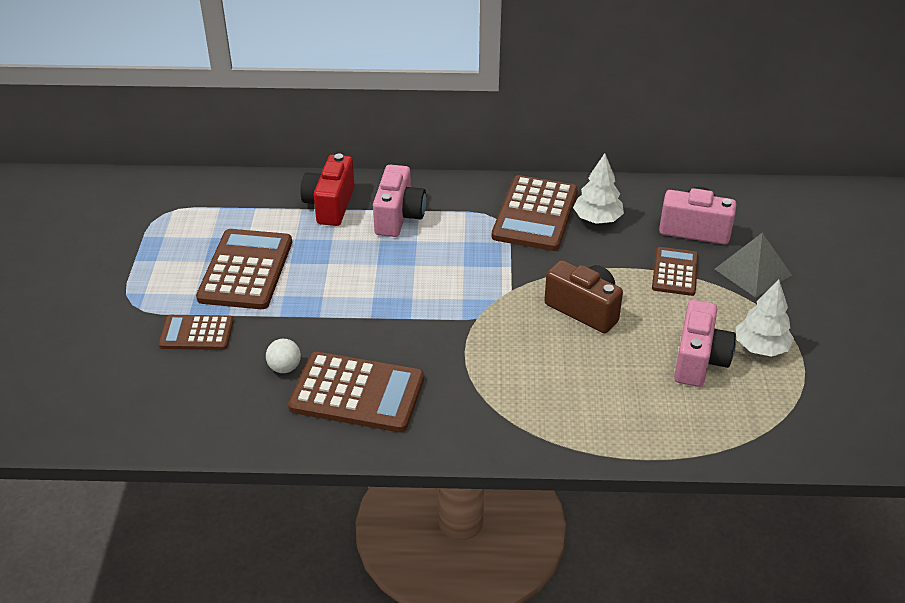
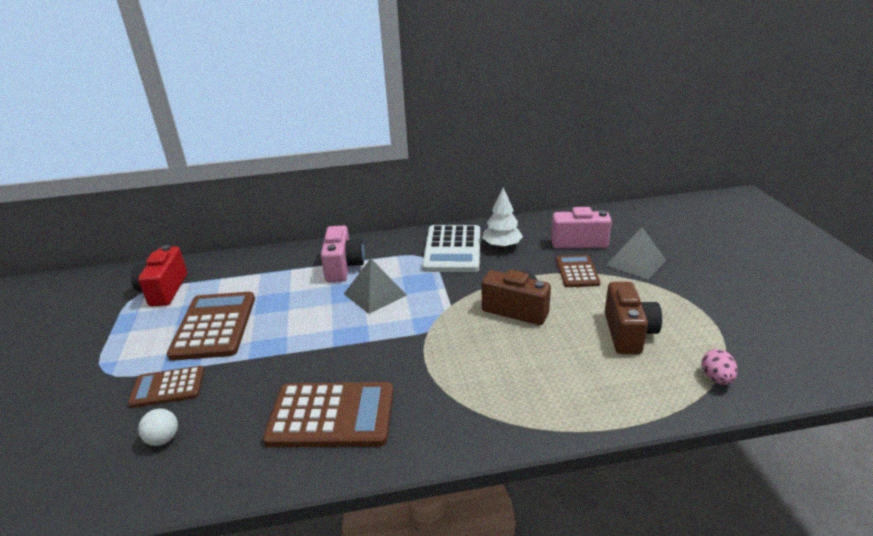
camera: 10 degrees left, 10 degrees down
(284, 368) = (257, 404): white ball -> white ball (163, 439)
(330, 205) = (284, 267): red camera -> red camera (164, 290)
(428, 261) = (375, 294): none -> grey pyramid
(535, 214) = (452, 249): brown calculator -> white calculator
(699, 360) = (628, 333): pink camera -> brown camera
(761, 347) = (672, 315): white tree -> none
(769, 428) = (716, 378): none -> pink egg

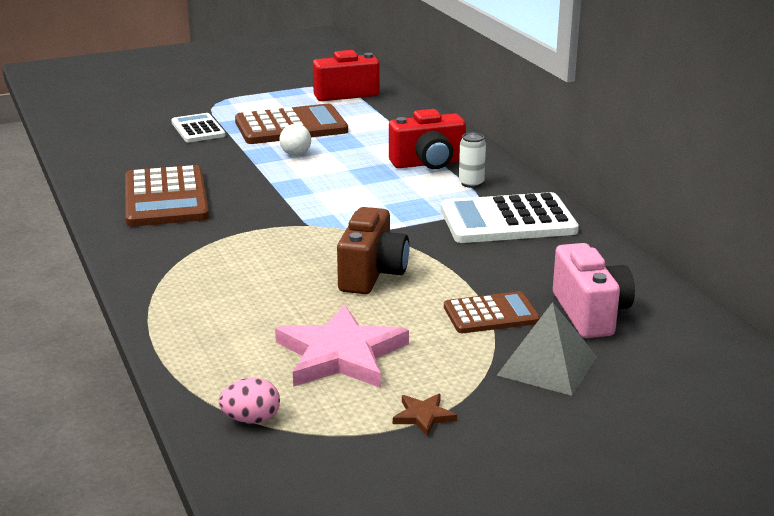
camera: 75 degrees right, 5 degrees down
(163, 439) = (135, 142): white ball -> white ball (295, 154)
(168, 387) = (198, 129): brown calculator -> white calculator
(343, 267) = (428, 163): pink camera -> red camera
(375, 294) = (375, 188): grey pyramid -> none
(388, 255) = (471, 183): none -> white can
(502, 246) = (539, 253): white tree -> none
(628, 333) = (341, 354): brown camera -> pink star
(697, 309) = (423, 416): none -> brown star

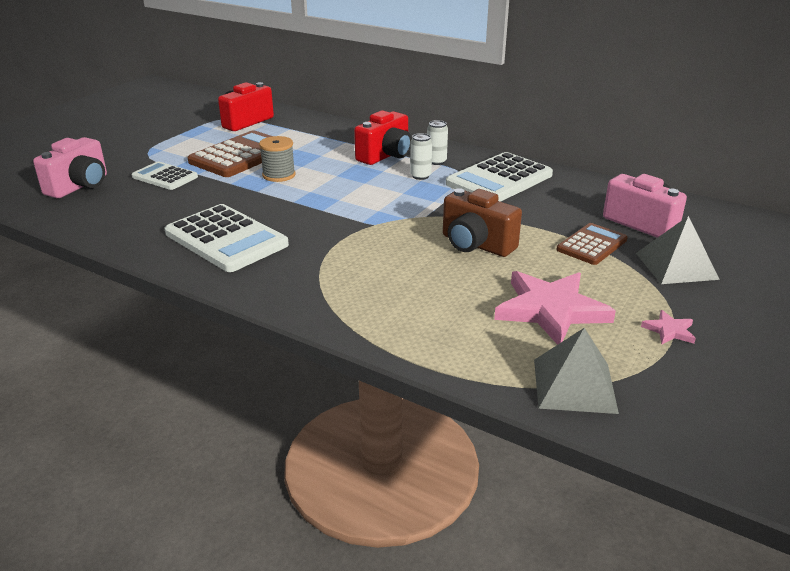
camera: 35 degrees left, 5 degrees up
(122, 119) = (80, 186): none -> pink camera
(166, 198) = (226, 239): brown calculator -> white calculator
(251, 419) = (574, 385): pink egg -> grey pyramid
(295, 154) = (279, 175): white ball -> grey spool
(372, 274) = (476, 245): brown camera -> brown camera turned 150 degrees clockwise
(423, 416) = (669, 330): brown star -> pink star
(429, 193) = (420, 176): none -> white can

